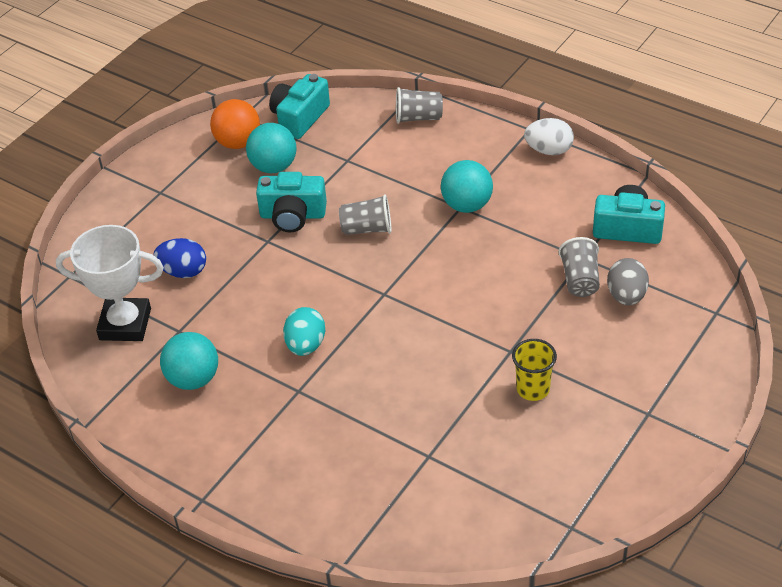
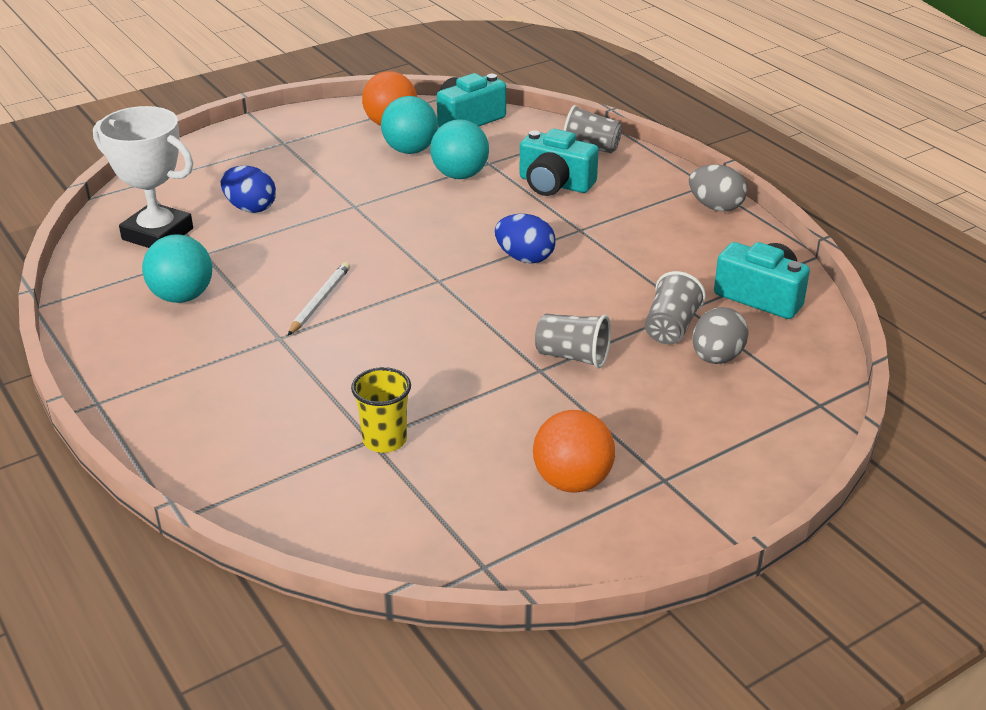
camera: 20 degrees right, 10 degrees down
(292, 215) = (397, 192): turquoise camera -> turquoise camera (554, 184)
(305, 345) = (320, 301): turquoise egg -> white pencil
(367, 229) = (465, 222): grey cup -> grey cup (572, 356)
(435, 250) = (525, 258): none -> blue egg
(467, 205) = (588, 230): turquoise ball -> turquoise ball (460, 175)
(533, 389) = (540, 413): yellow cup -> yellow cup (384, 440)
(548, 150) = (715, 207): white egg -> grey egg
(588, 438) = (572, 481): none -> orange ball

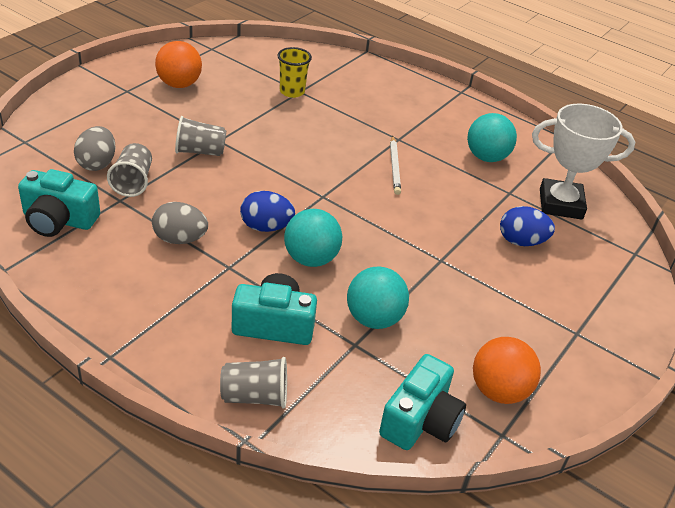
camera: 155 degrees right, 5 degrees up
(410, 150) = (446, 348): turquoise ball -> turquoise ball (311, 259)
(715, 207) = (99, 321): grey egg -> grey egg (180, 239)

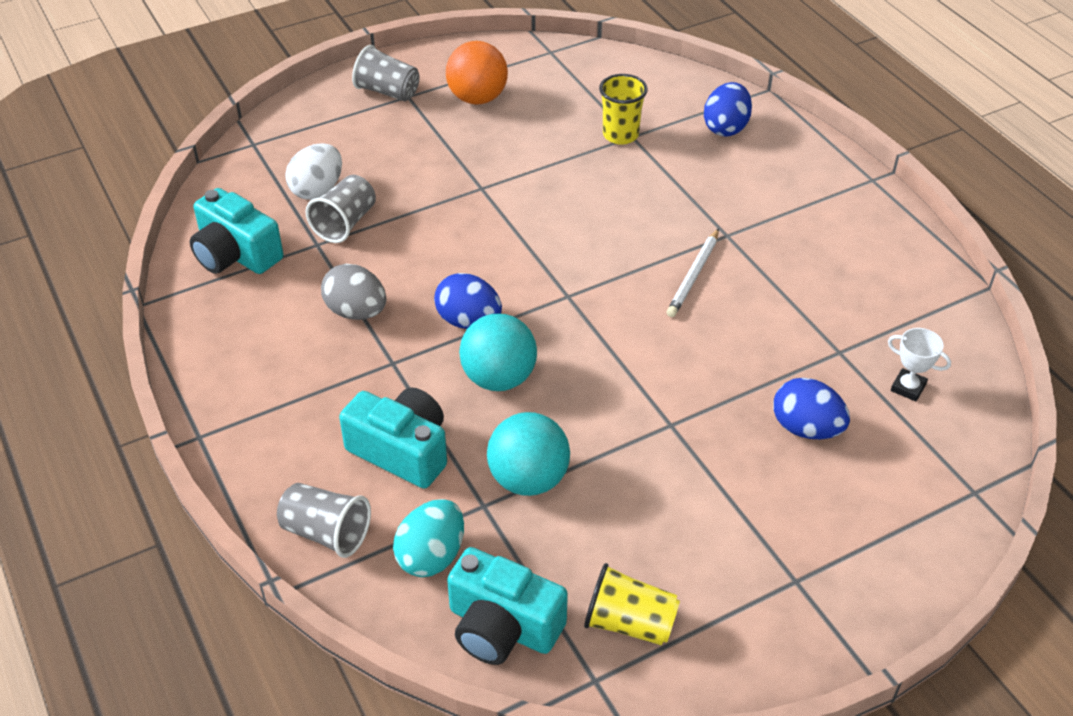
camera: 30 degrees right, 5 degrees up
(97, 163) = (317, 190): grey egg -> white egg
(200, 151) = (448, 199): grey cup -> grey cup (388, 92)
(341, 389) = (431, 556): none -> turquoise egg
(355, 77) = (725, 128): none -> blue egg
(420, 420) = (502, 626): turquoise camera -> turquoise camera turned 60 degrees clockwise
(486, 157) = (841, 290): turquoise ball -> none
(499, 391) = (629, 623): orange ball -> yellow cup
(560, 204) = (908, 388): white trophy -> white trophy, size x0.44

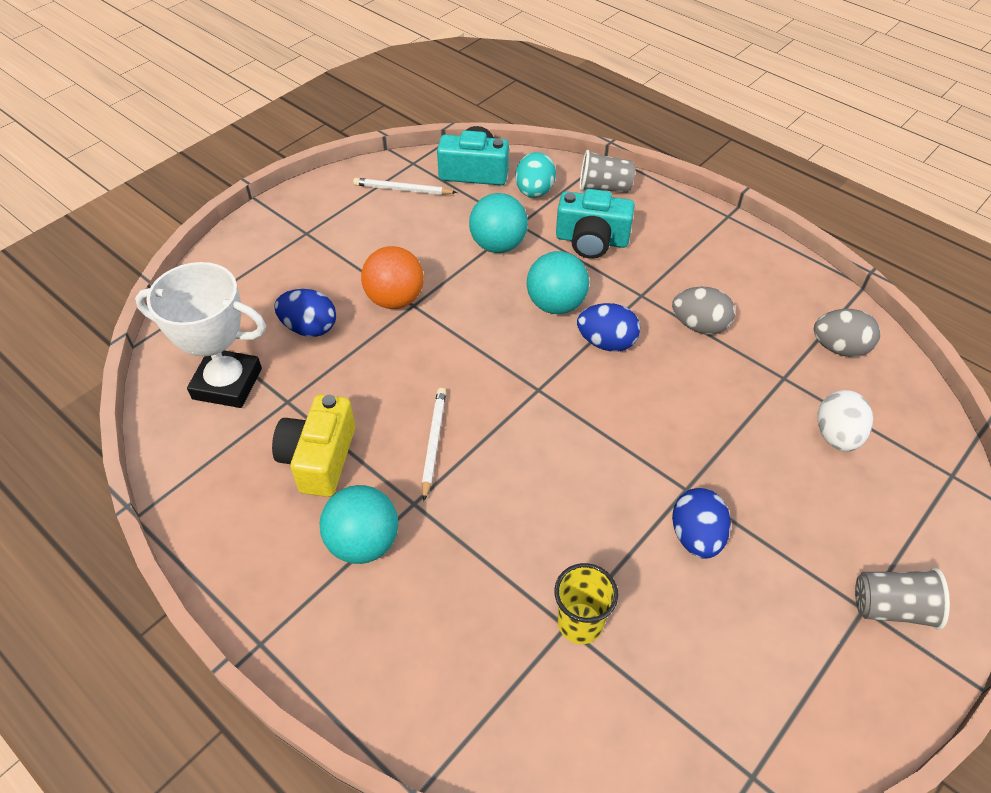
camera: 160 degrees right, 5 degrees up
(236, 254) = (839, 348): turquoise camera -> grey egg
(345, 223) = (779, 406): grey cup -> none
(477, 98) = (782, 633): orange ball -> orange ball (395, 299)
(629, 623) = (403, 189): yellow cup -> white pencil
(725, 128) = (456, 683): blue egg -> blue egg (696, 536)
(778, 218) = (363, 543): none -> turquoise ball
(810, 290) = (319, 458): none -> yellow camera
(908, 388) = (227, 383): white trophy -> white trophy, size x2.28

